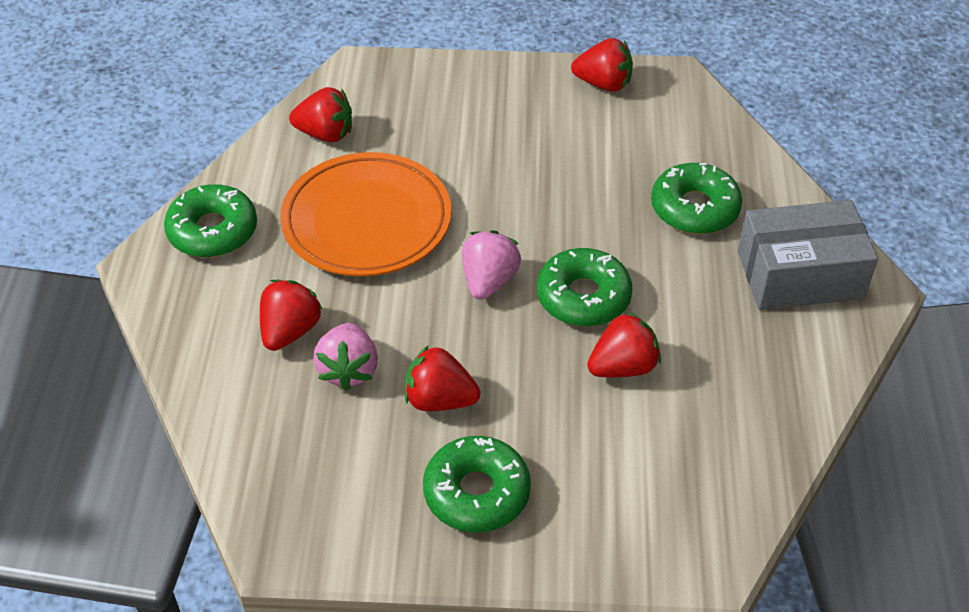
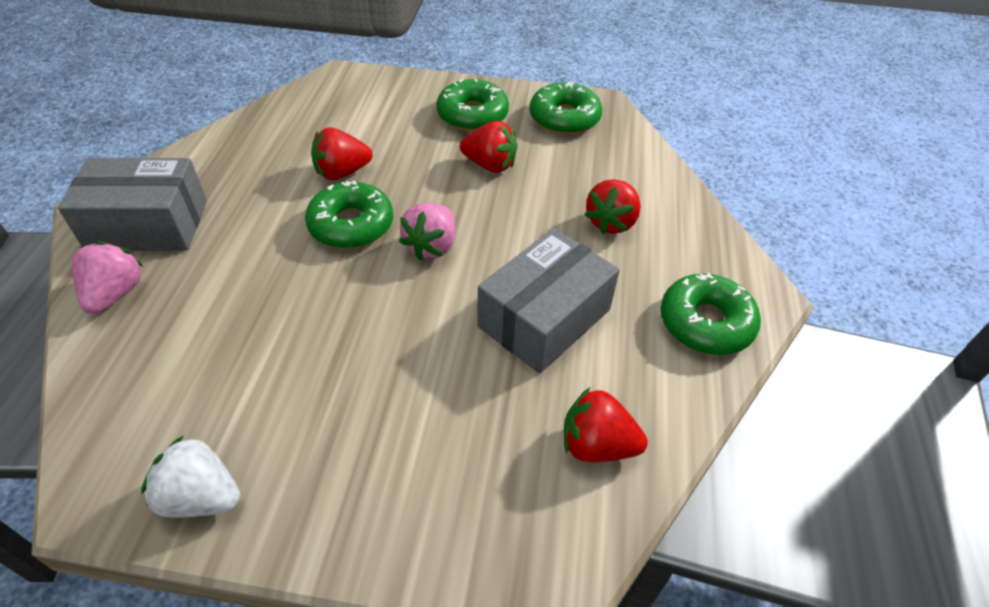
camera: 175 degrees left, 0 degrees up
(348, 370) = (560, 190): pink strawberry -> pink strawberry (115, 294)
(367, 221) = (544, 318): orange plate -> grey box
(603, 84) = (201, 496): red strawberry -> white strawberry
(694, 208) = (199, 297): green donut -> green donut (564, 118)

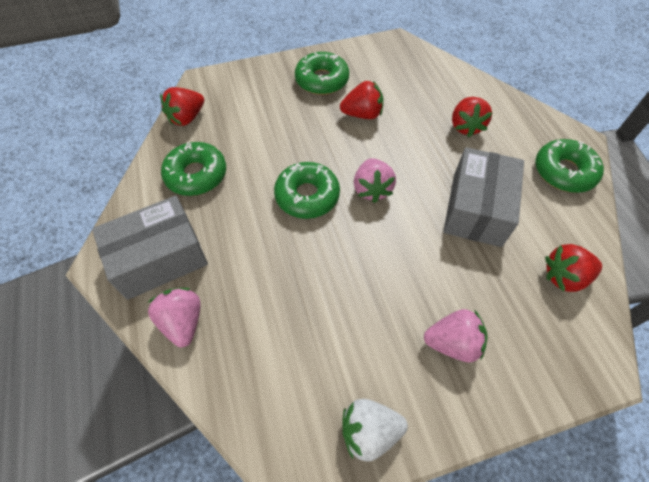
camera: 25 degrees left, 10 degrees up
(342, 172) = (268, 159): red strawberry -> red strawberry (187, 118)
(381, 452) = (452, 343): none -> pink strawberry
(564, 118) = (382, 61): green donut -> green donut (196, 175)

